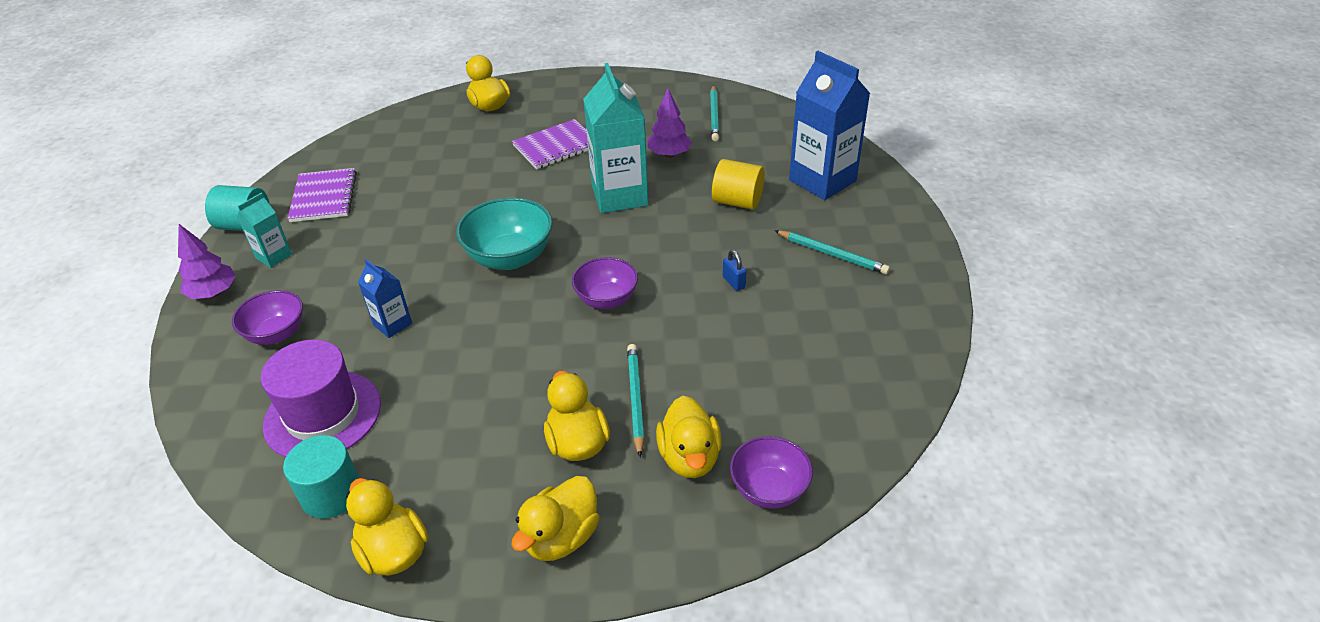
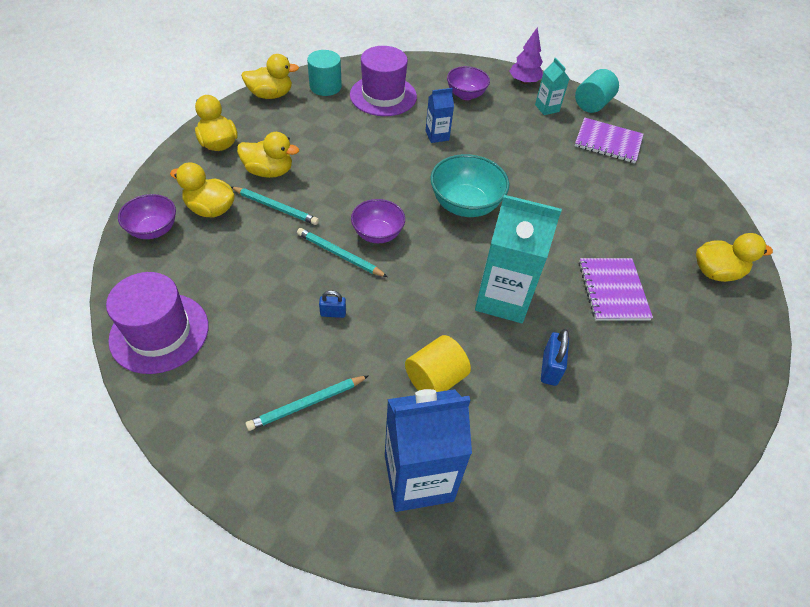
camera: 115 degrees right, 10 degrees up
(669, 154) = (550, 368): purple tree -> blue padlock
(714, 115) = (610, 453): turquoise pencil -> turquoise pencil (339, 255)
(876, 384) = (159, 332): none -> purple hat

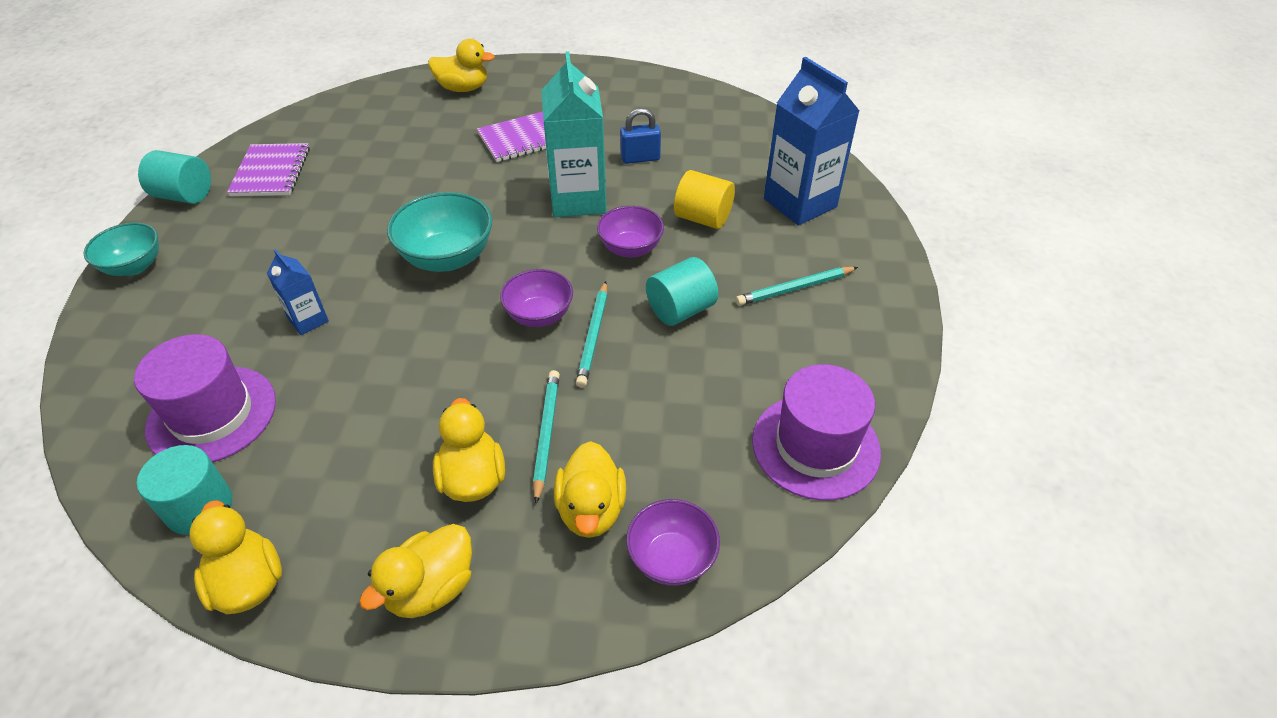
camera: 110 degrees left, 5 degrees down
(307, 404) = (795, 288): turquoise pencil -> turquoise pencil turned 120 degrees clockwise
(333, 313) = (680, 310): blue padlock -> turquoise cylinder
(466, 95) = (187, 318): purple bowl -> purple bowl (630, 248)
(524, 82) = (134, 266): purple tree -> turquoise bowl
(547, 108) = (205, 232): turquoise carton -> none
(716, 272) = (463, 88): yellow duck -> yellow duck turned 120 degrees clockwise

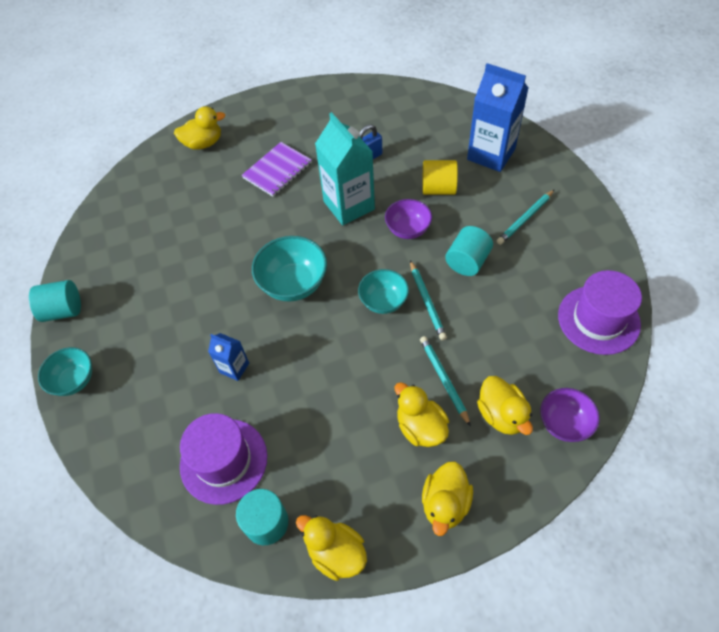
camera: 20 degrees left, 10 degrees up
(271, 172) = (114, 266): purple notebook -> none
(539, 315) = (383, 301): purple bowl -> turquoise bowl

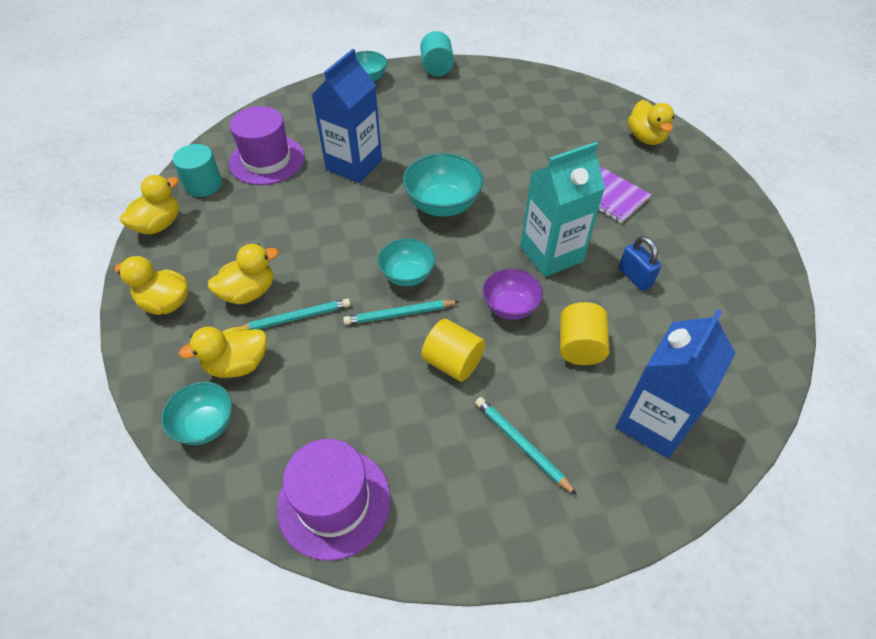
camera: 90 degrees right, 5 degrees down
(234, 368) = (354, 165): blue carton -> blue carton, size x2.00
(467, 261) = (453, 362): turquoise cylinder -> yellow cylinder
(564, 423) = (206, 425): purple bowl -> turquoise bowl

